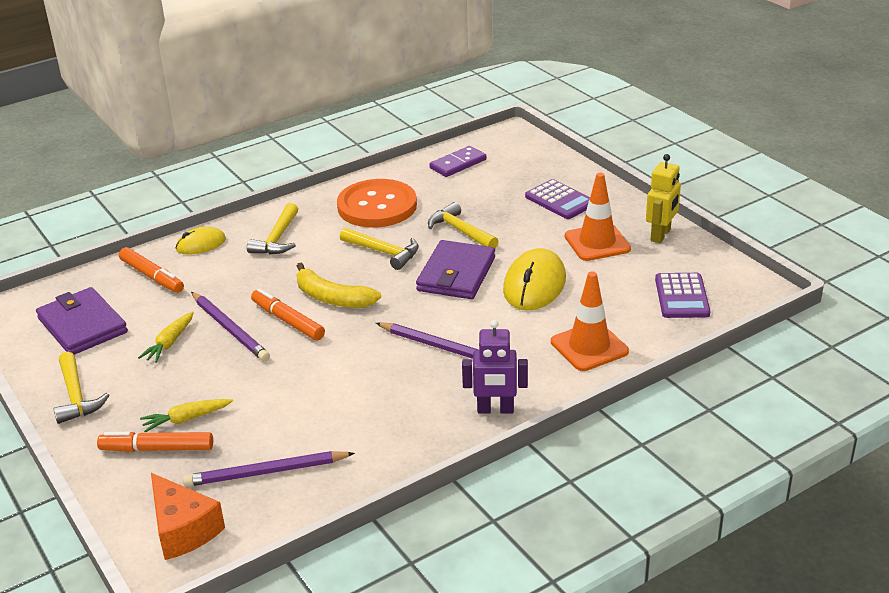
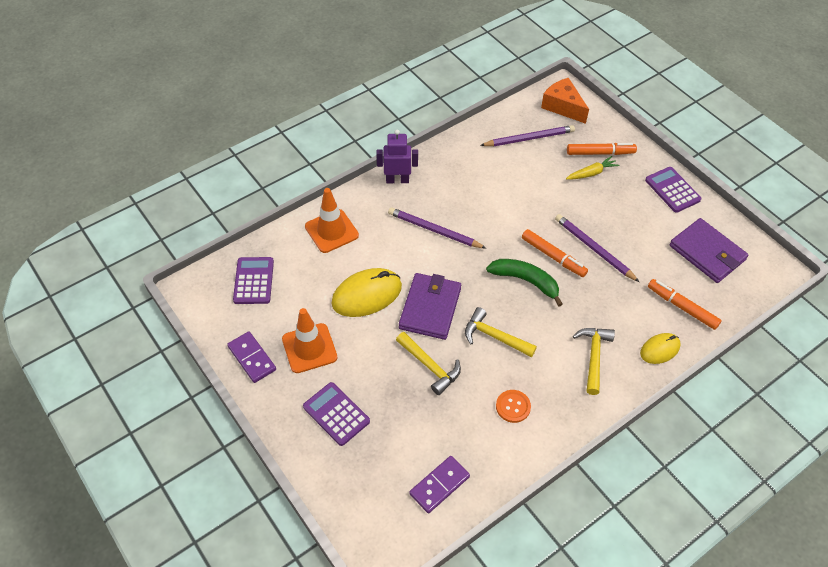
camera: 175 degrees right, 20 degrees up
(76, 396) = (672, 190): yellow hammer -> purple calculator
(169, 343) = (632, 235): yellow carrot -> none
(332, 298) = (525, 281): yellow banana -> green banana
(377, 206) = (513, 407): orange button -> orange button, size x0.45
(534, 285) = (367, 295): yellow mouse -> yellow mouse turned 45 degrees clockwise
(661, 235) = (252, 358): yellow robot -> purple domino

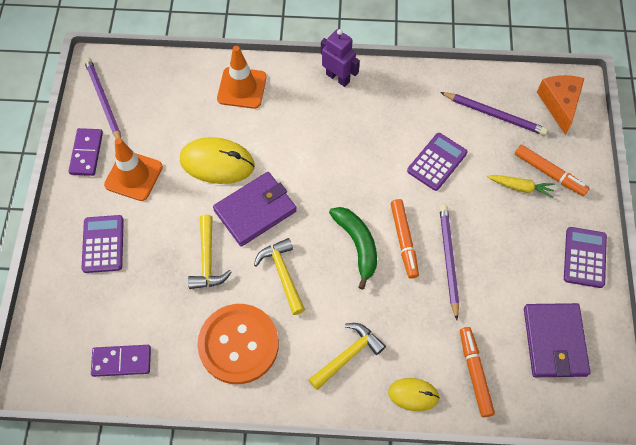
camera: 40 degrees right, 10 degrees up
(254, 281) = (145, 90): purple calculator -> purple calculator (437, 162)
(434, 230) = (324, 144): purple pencil -> purple pencil (103, 101)
(513, 407) = (238, 344): orange button -> orange button, size x2.22

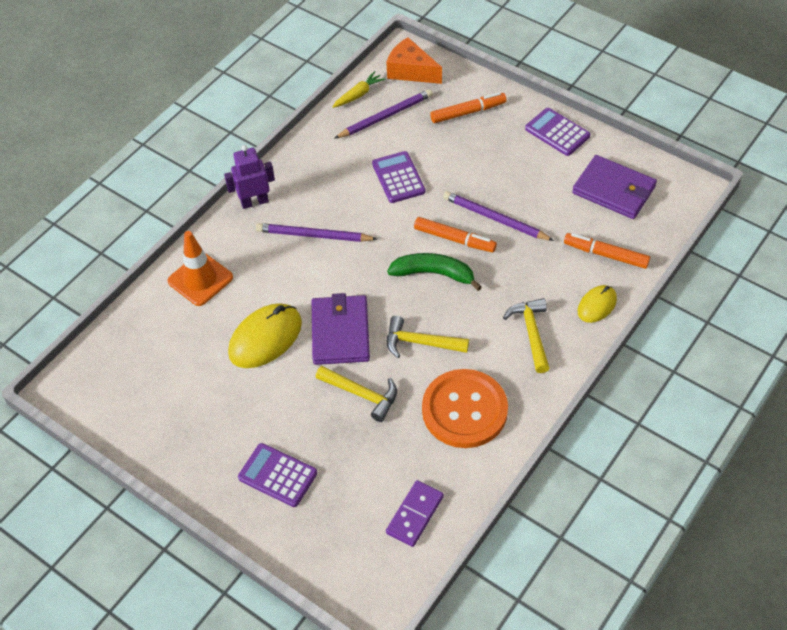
camera: 55 degrees left, 10 degrees down
(86, 153) = (161, 444): purple domino -> none
(103, 101) = (112, 402): purple pencil -> purple pencil (314, 235)
(133, 176) = (222, 414): orange traffic cone -> none
(520, 187) = (466, 137): yellow carrot -> yellow carrot (358, 94)

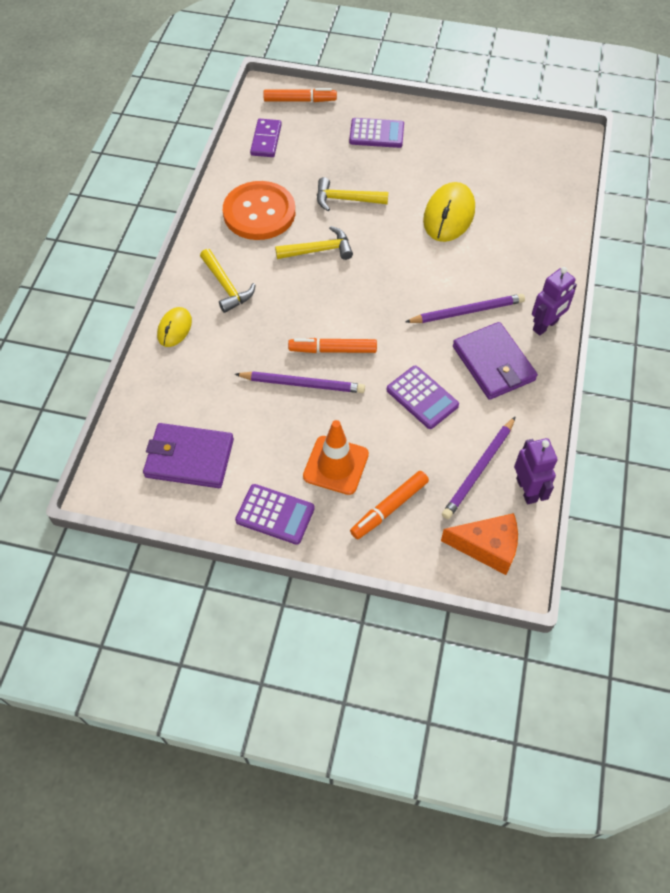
camera: 155 degrees right, 5 degrees up
(200, 279) = (538, 242): orange traffic cone -> orange traffic cone (336, 465)
(340, 332) = (390, 238): purple wallet -> purple wallet (493, 363)
(358, 94) = (527, 490): yellow carrot -> purple robot
(434, 274) = (336, 311): green banana -> none
(605, 255) = (179, 381): orange marker -> orange marker (300, 100)

